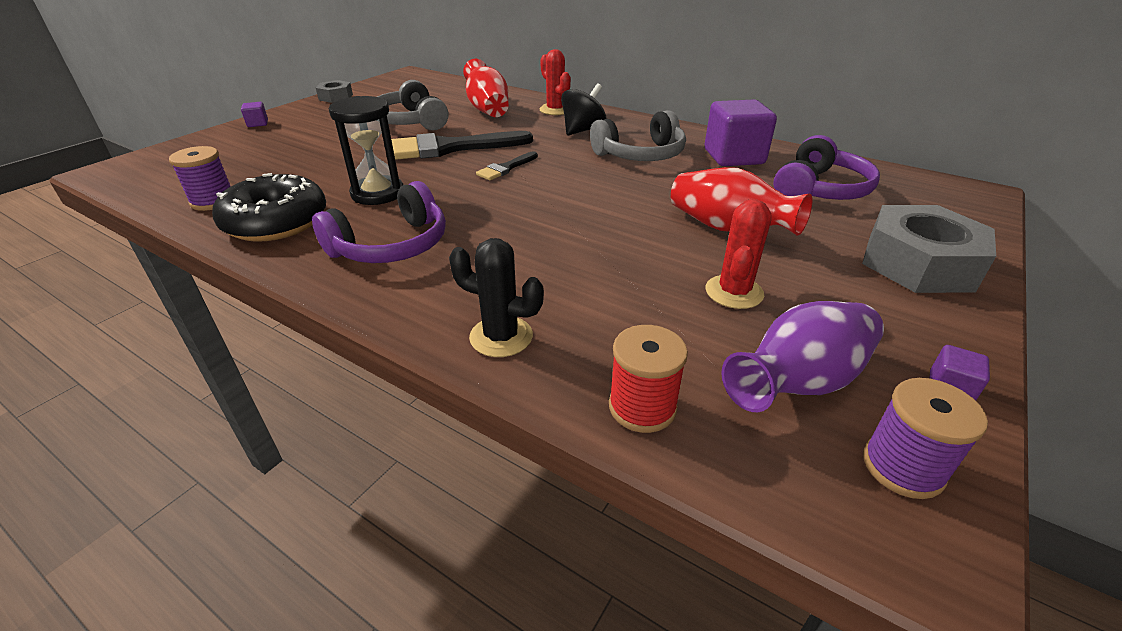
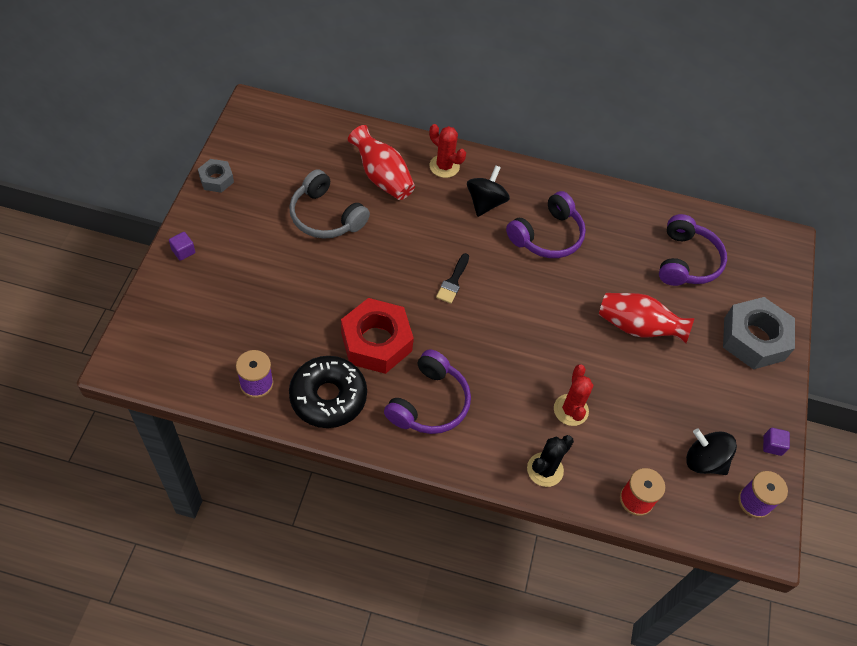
camera: 25 degrees left, 20 degrees up
(377, 193) = (376, 342): black hourglass -> red nut
(450, 148) = (390, 258): black brush -> none
(501, 337) = (545, 470): black cactus -> black cactus turned 45 degrees counterclockwise
(640, 155) = (547, 236): grey headphones -> purple headphones
(733, 157) = (617, 224): purple cube -> none
(734, 292) = (657, 395): red cactus -> red cactus (570, 410)
(798, 382) = (704, 461): purple vase -> black spinning top

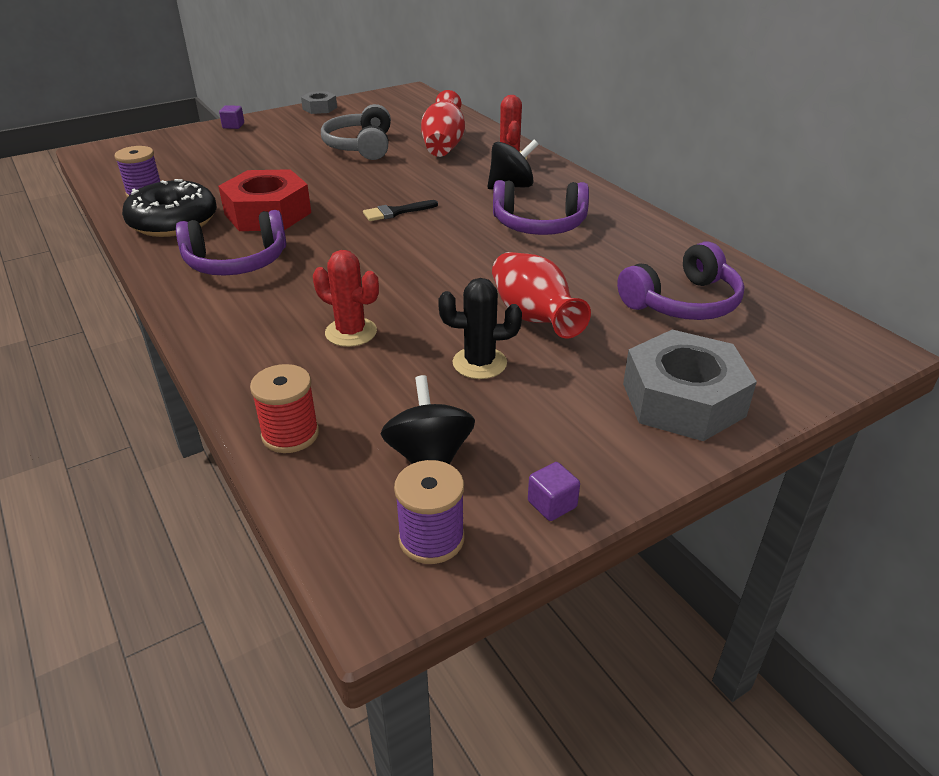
camera: 50 degrees right, 20 degrees down
(545, 470) = (245, 355): black cactus -> black cactus (479, 363)
(570, 410) = (351, 332): red cactus -> red cactus turned 75 degrees clockwise

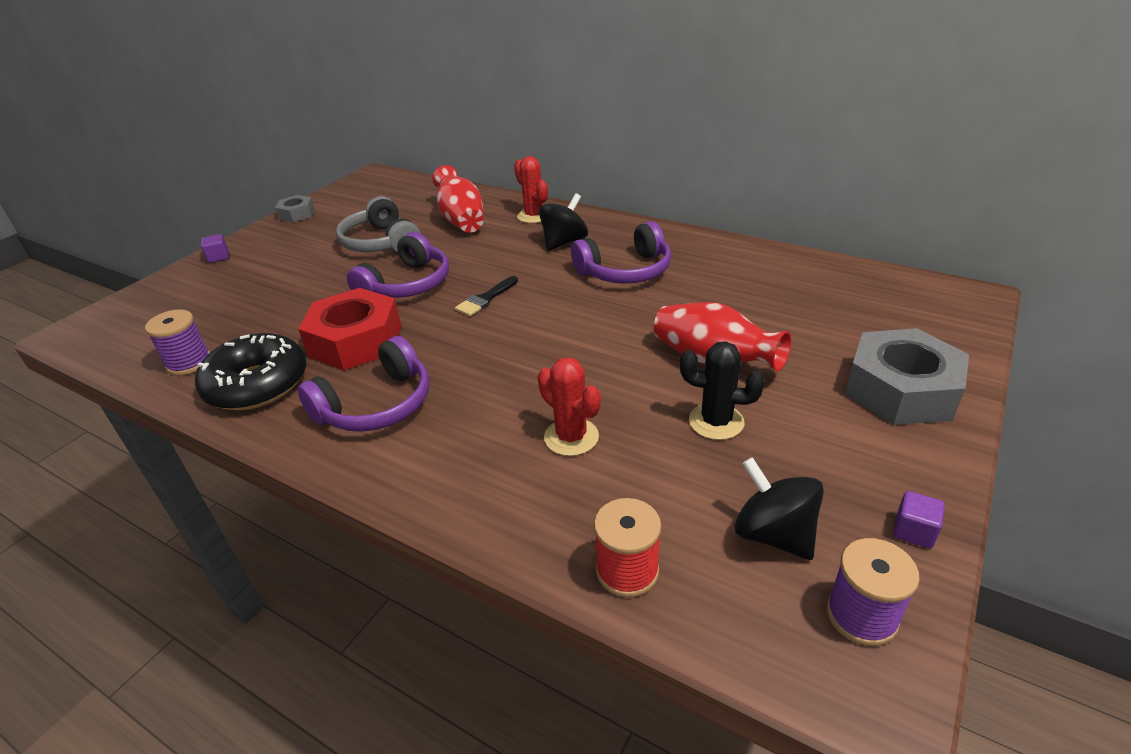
camera: 25 degrees left, 0 degrees up
(351, 332) = (571, 437): red cactus -> red cactus turned 45 degrees clockwise
(479, 363) = (716, 421): black cactus -> black cactus turned 45 degrees clockwise
(683, 302) = (809, 304): purple headphones -> purple headphones (407, 285)

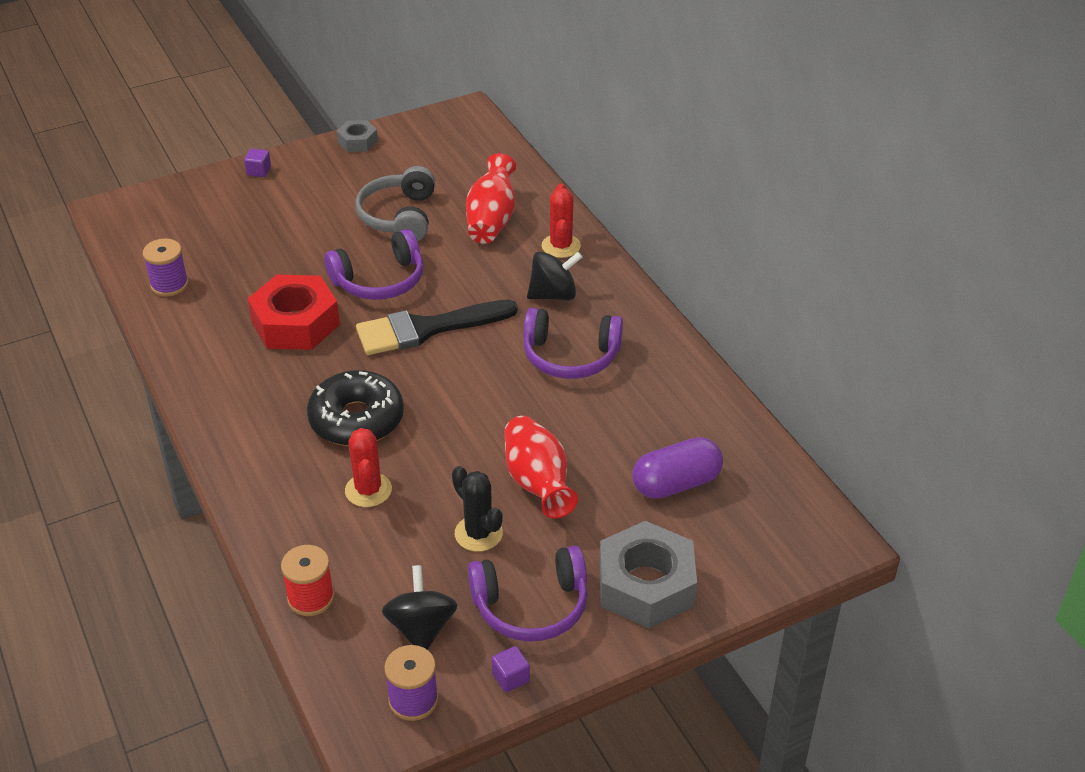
camera: 30 degrees right, 5 degrees up
(257, 384) = (201, 331): black donut -> black donut (356, 419)
(377, 405) = (265, 393): purple headphones -> purple headphones (531, 606)
(485, 299) = (426, 329): black brush -> black brush, size x2.05
(815, 312) = (676, 483): none -> purple capsule

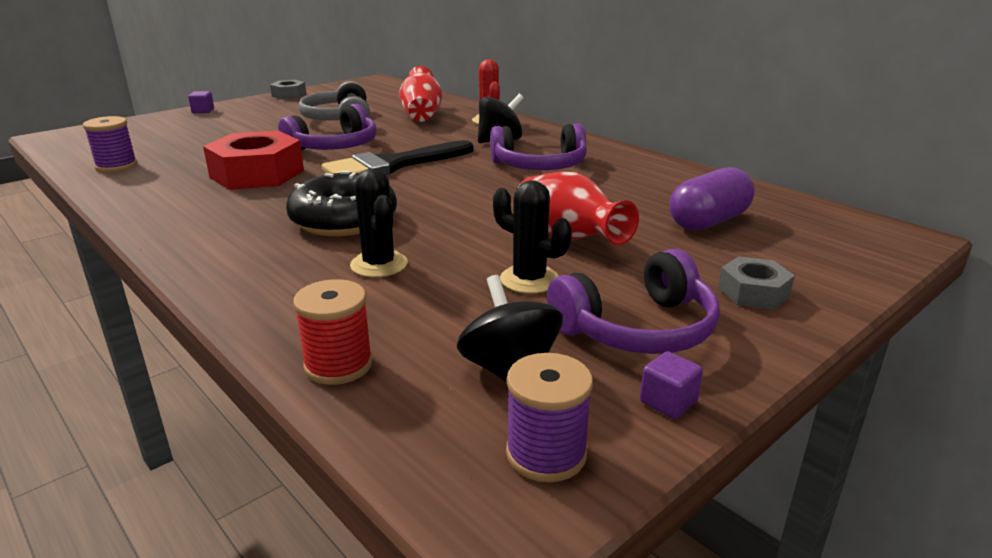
camera: 15 degrees left, 15 degrees down
(368, 490) = (379, 264): red cactus -> black cactus
(646, 585) = (753, 292): grey nut -> grey nut, size x0.52

